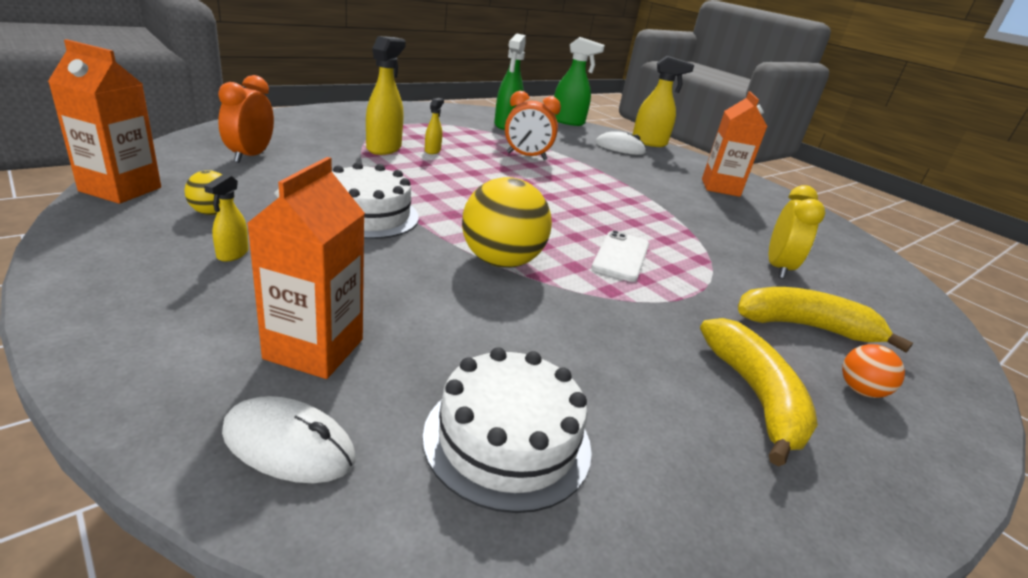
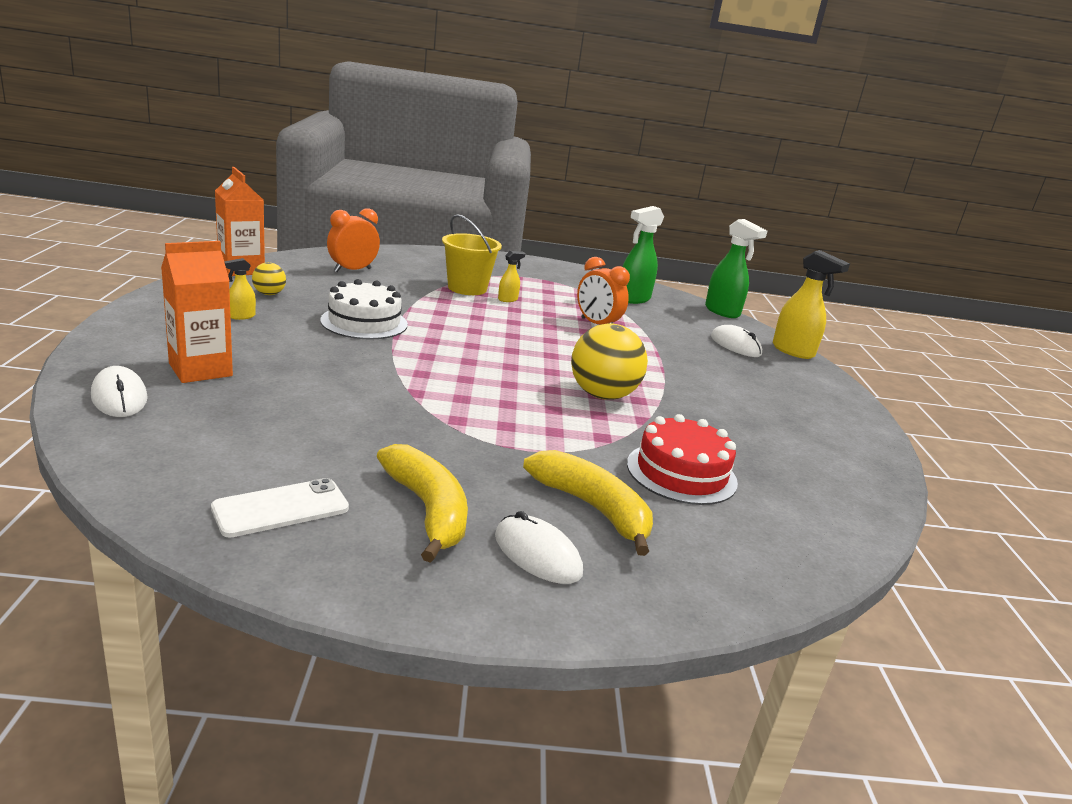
camera: 40 degrees right, 5 degrees down
(384, 148) = (467, 288): yellow spray bottle -> yellow bucket
(500, 261) = (405, 375): yellow ball -> yellow ball (602, 395)
(507, 440) = (218, 444): white cake -> none
(621, 256) = (521, 408): white phone -> white phone (281, 508)
(720, 187) = (790, 407): orange carton -> none
(755, 396) = (428, 510): yellow banana -> yellow banana turned 60 degrees counterclockwise
(778, 268) = (681, 473): yellow clock -> red cake
(860, 390) = (537, 554): orange ball -> white mouse

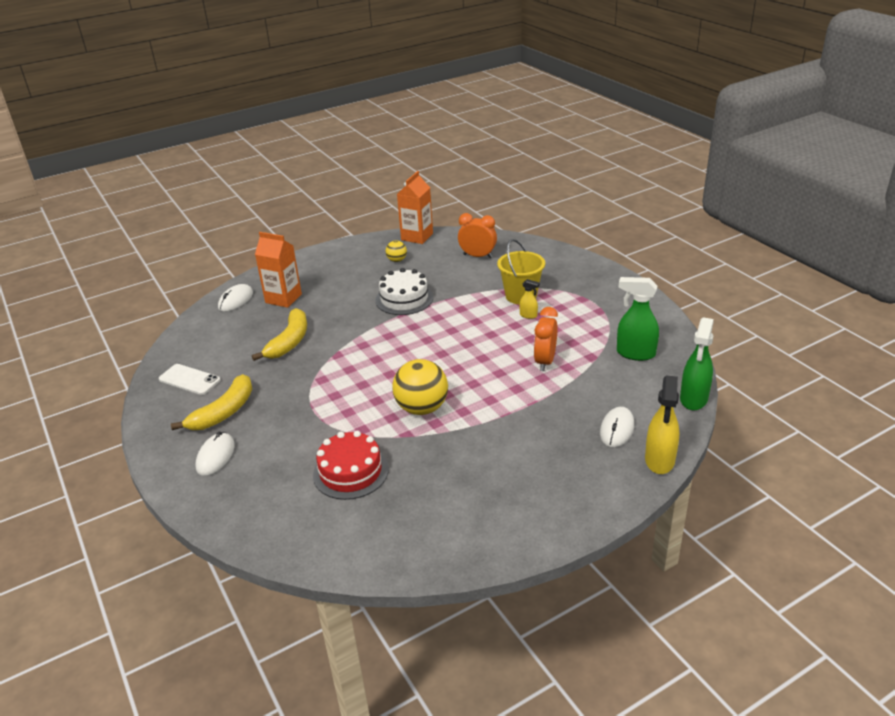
camera: 65 degrees right, 10 degrees up
(241, 316) = (356, 272): yellow spray bottle -> none
(593, 508) = (274, 456): yellow banana -> yellow banana (289, 342)

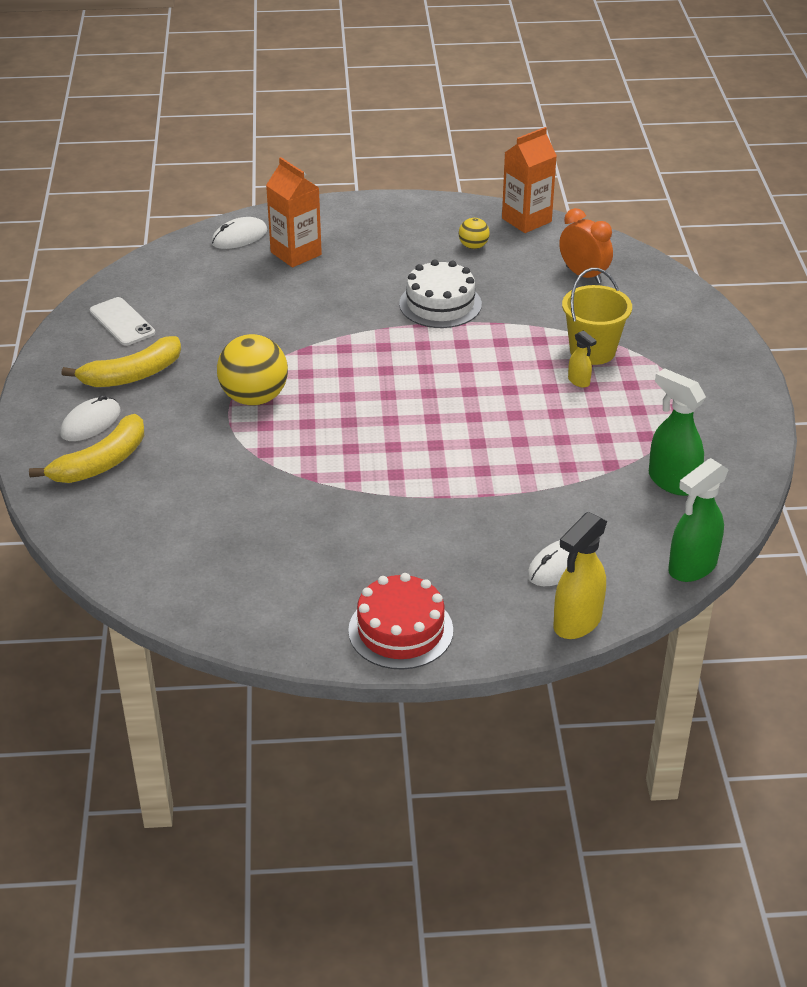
camera: 25 degrees right, 5 degrees up
(289, 342) = (262, 314): yellow banana -> yellow banana (101, 463)
(350, 472) = (217, 495): red cake -> red cake (400, 630)
(422, 408) = (351, 452): yellow ball -> yellow ball (254, 398)
(545, 361) = (546, 449): orange clock -> none

